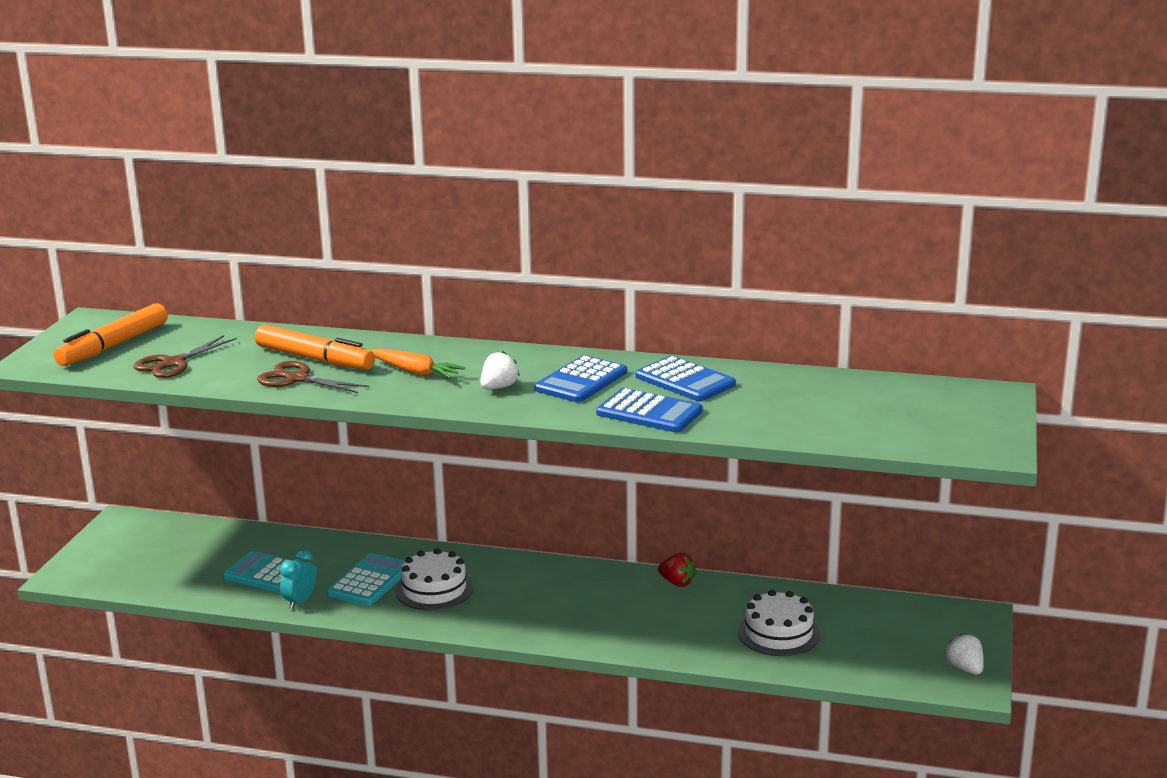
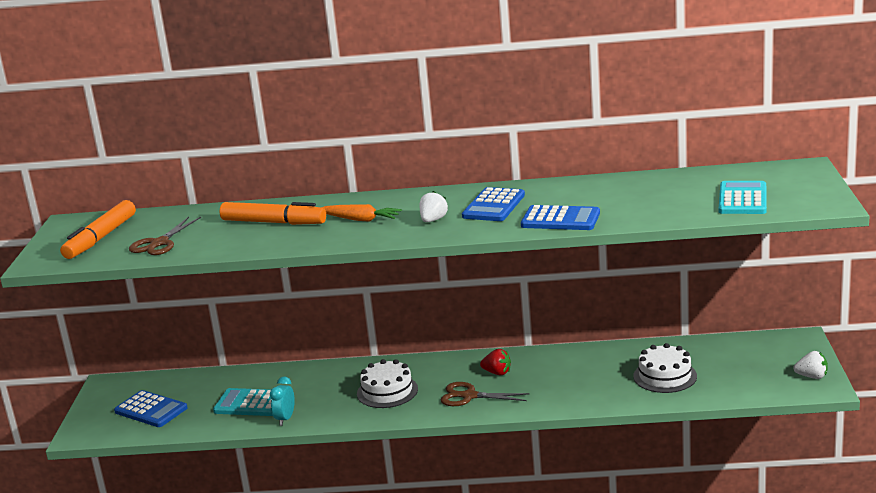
camera: 10 degrees left, 0 degrees up
(296, 379) = (268, 239): brown scissors -> brown scissors (469, 396)
(370, 581) = (333, 394): turquoise calculator -> turquoise calculator (742, 199)
(677, 583) = (571, 354): red strawberry -> red strawberry (497, 373)
(685, 381) = (572, 194): blue calculator -> blue calculator (151, 410)
(965, 668) = (812, 376): white strawberry -> white strawberry turned 135 degrees clockwise

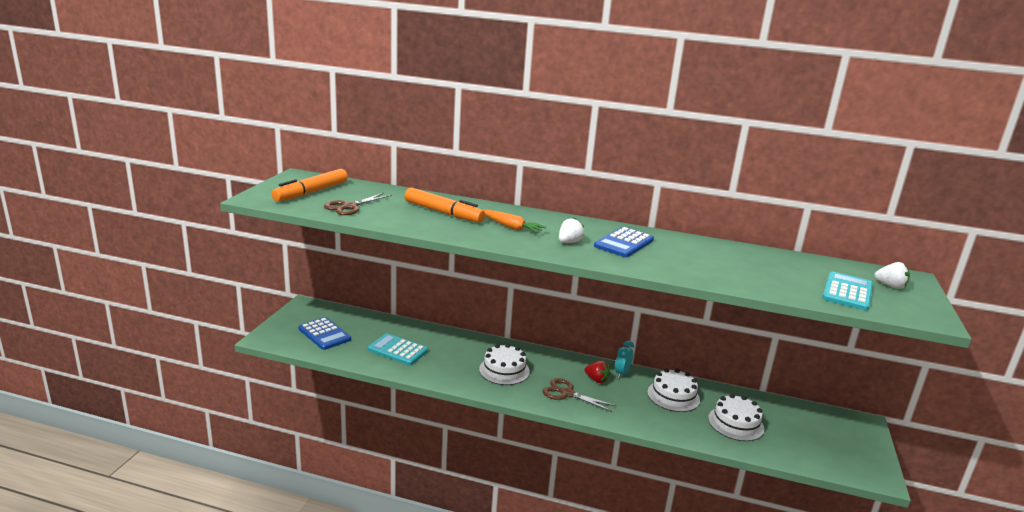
camera: 10 degrees right, 0 degrees up
(285, 419) = (417, 370): turquoise clock -> turquoise clock (622, 373)
(560, 219) = (676, 269): blue calculator -> none
(589, 366) = (673, 396): none -> white cake
(812, 376) = (868, 462): white strawberry -> white strawberry (890, 286)

